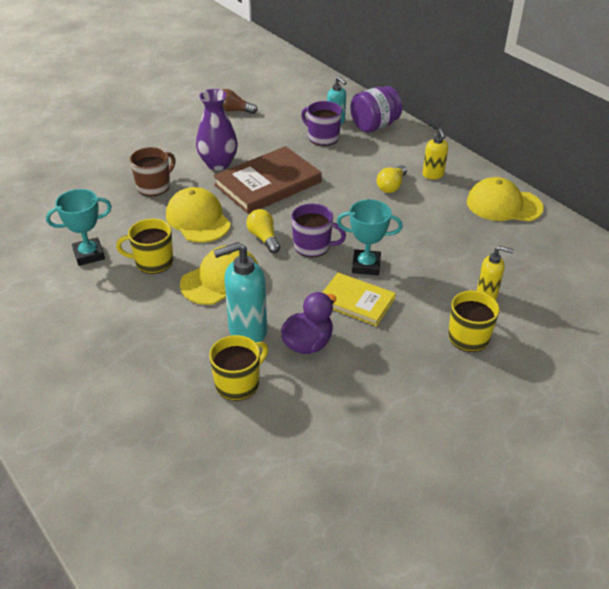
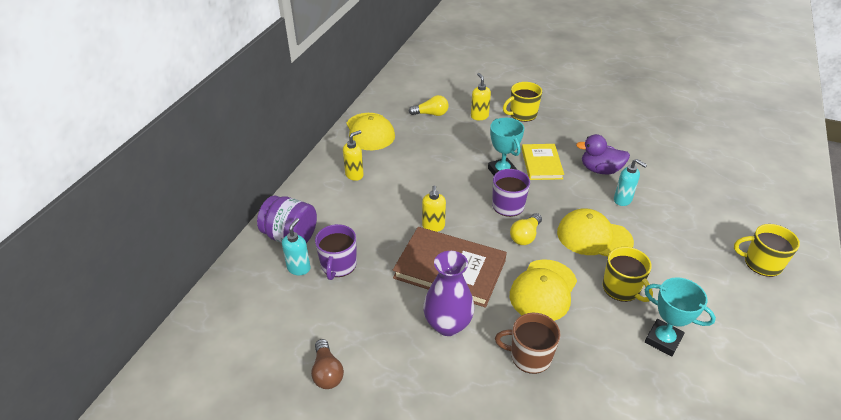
camera: 120 degrees left, 0 degrees up
(238, 383) = (664, 184): yellow mug -> yellow mug (761, 263)
(247, 331) = (623, 200): turquoise soap dispenser -> turquoise soap dispenser, size x0.60
(324, 193) = (433, 226): none -> yellow soap dispenser
(391, 186) = (390, 192): yellow light bulb -> yellow light bulb (431, 114)

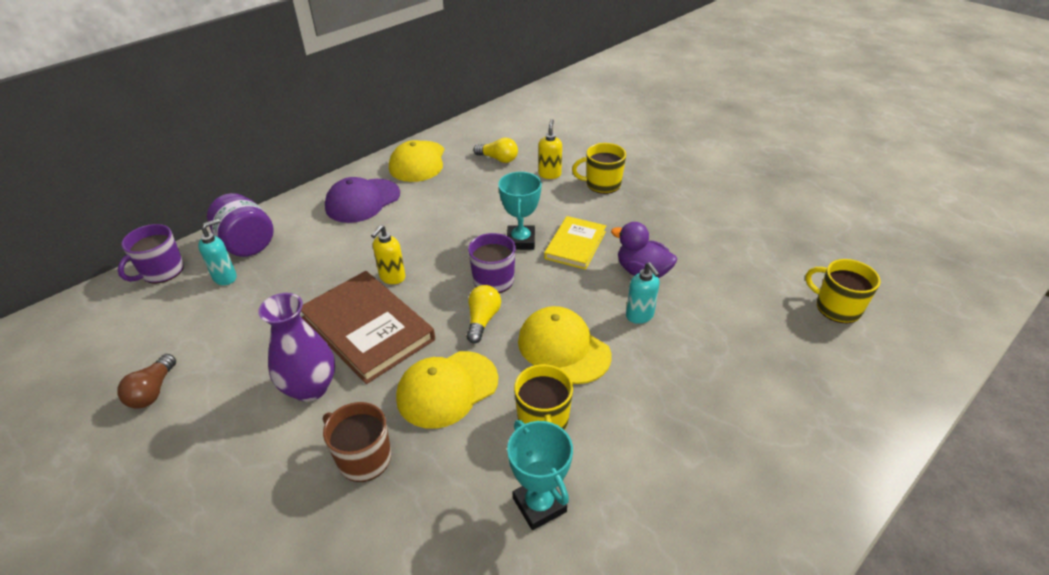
camera: 25 degrees right, 0 degrees up
(338, 265) = (263, 287): purple mug -> purple mug (162, 271)
(354, 175) = (362, 201): yellow soap dispenser -> purple cap
(525, 236) = (482, 320): yellow light bulb -> yellow light bulb turned 135 degrees clockwise
(761, 263) = (766, 459): yellow mug -> yellow mug (837, 307)

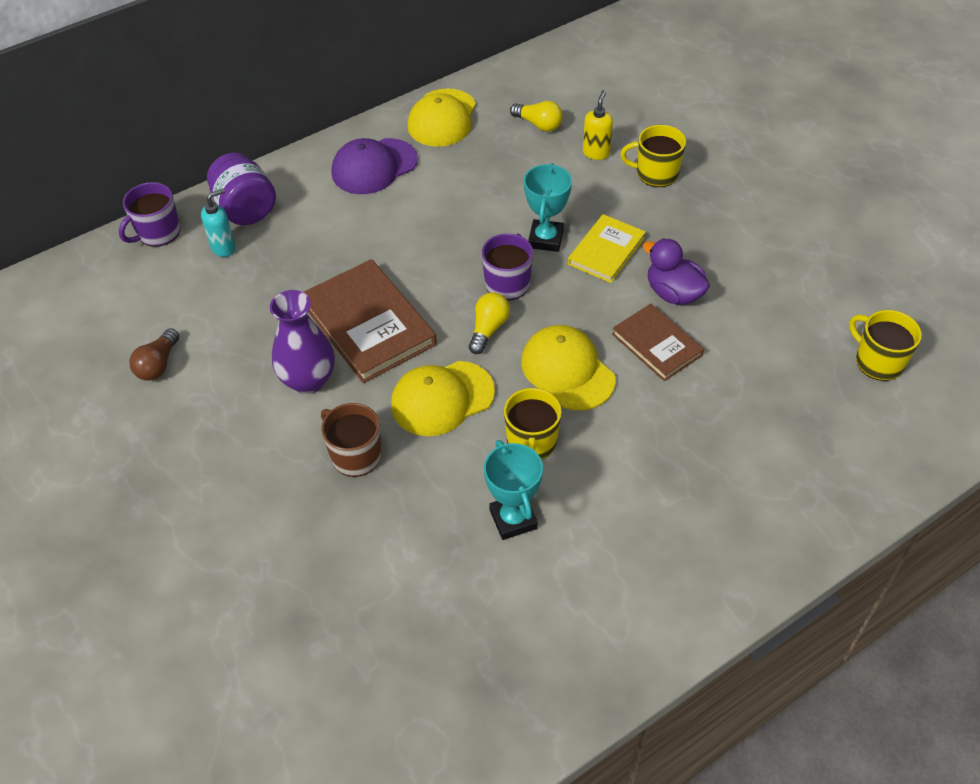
camera: 10 degrees right, 10 degrees up
(392, 277) = (399, 268): yellow soap dispenser -> none
(640, 316) = (657, 344): turquoise soap dispenser -> brown book

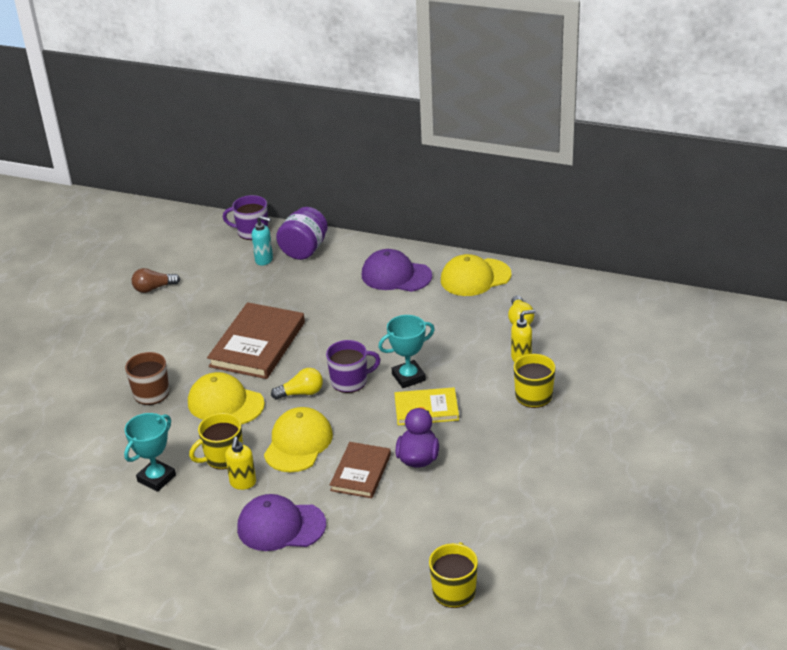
camera: 55 degrees right, 15 degrees down
(308, 380) = (192, 346): purple vase -> none
(590, 446) = (243, 483): none -> yellow soap dispenser
(685, 446) = (281, 526): none -> purple cap

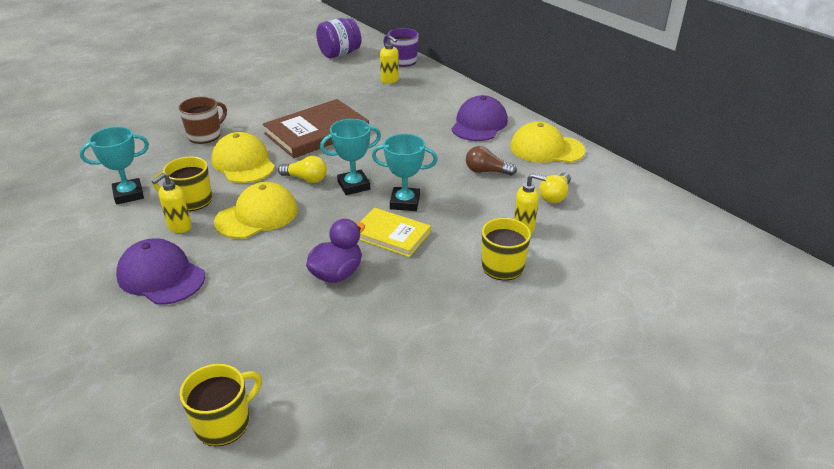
camera: 30 degrees right, 0 degrees up
(154, 288) = (293, 72): brown light bulb -> brown light bulb (486, 171)
(264, 260) = (390, 80): turquoise soap dispenser -> yellow soap dispenser
(304, 250) = (426, 84): purple jar -> purple jar (339, 54)
(350, 381) = (354, 186): purple mug -> turquoise trophy
(361, 472) = (276, 262): brown book -> none
(396, 275) = (479, 124): purple cap -> purple cap turned 60 degrees clockwise

